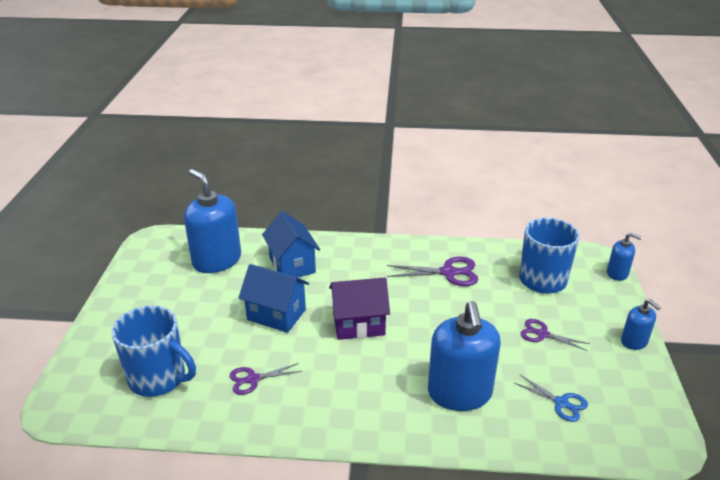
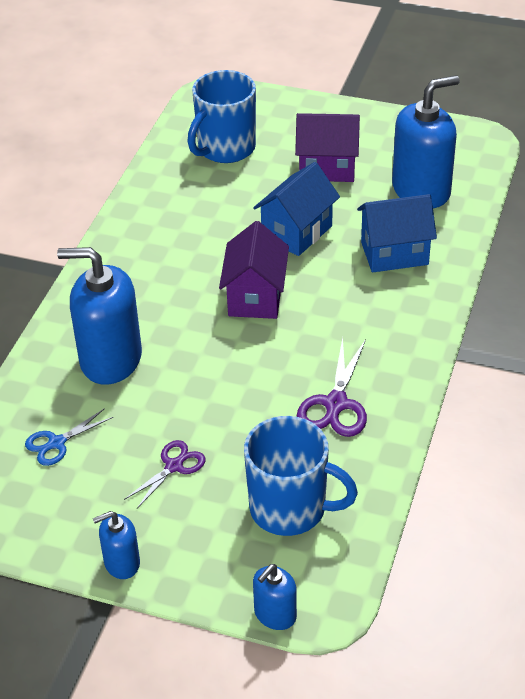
camera: 105 degrees right, 10 degrees up
(189, 310) = (327, 168): none -> purple house
(253, 379) = (198, 209): purple scissors -> none

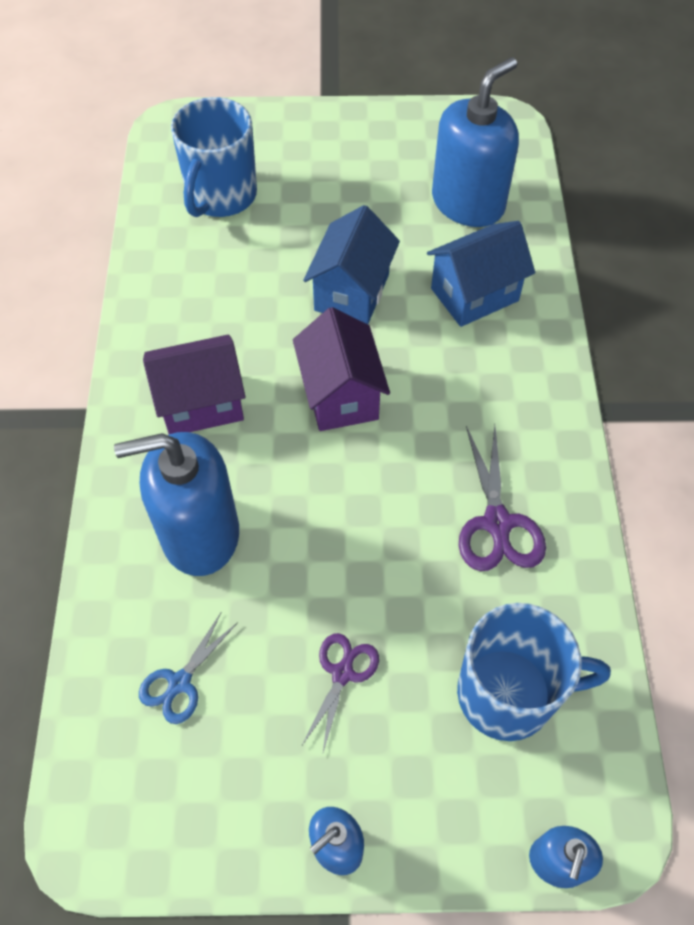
camera: 20 degrees left, 15 degrees up
(327, 168) = (350, 197): purple house -> purple house (201, 404)

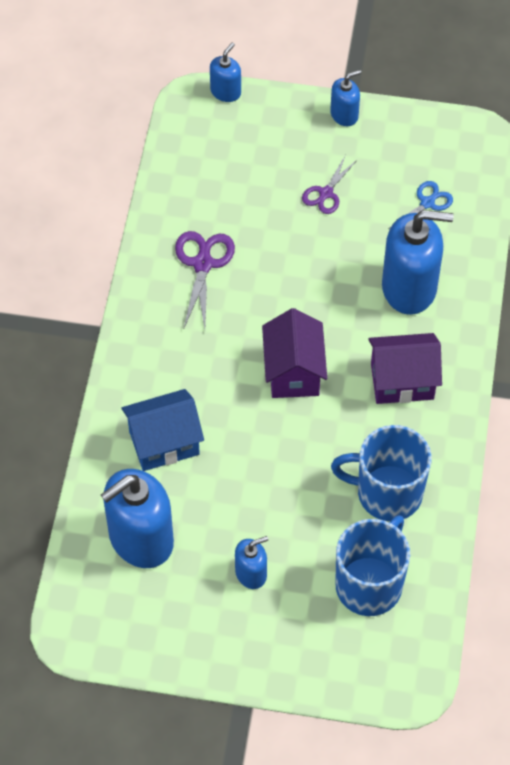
camera: 170 degrees left, 0 degrees up
(345, 189) = (251, 573): none -> blue soap dispenser
(351, 292) = (267, 461): blue house -> none
(508, 694) = (227, 168): blue mug -> blue mug (387, 493)

